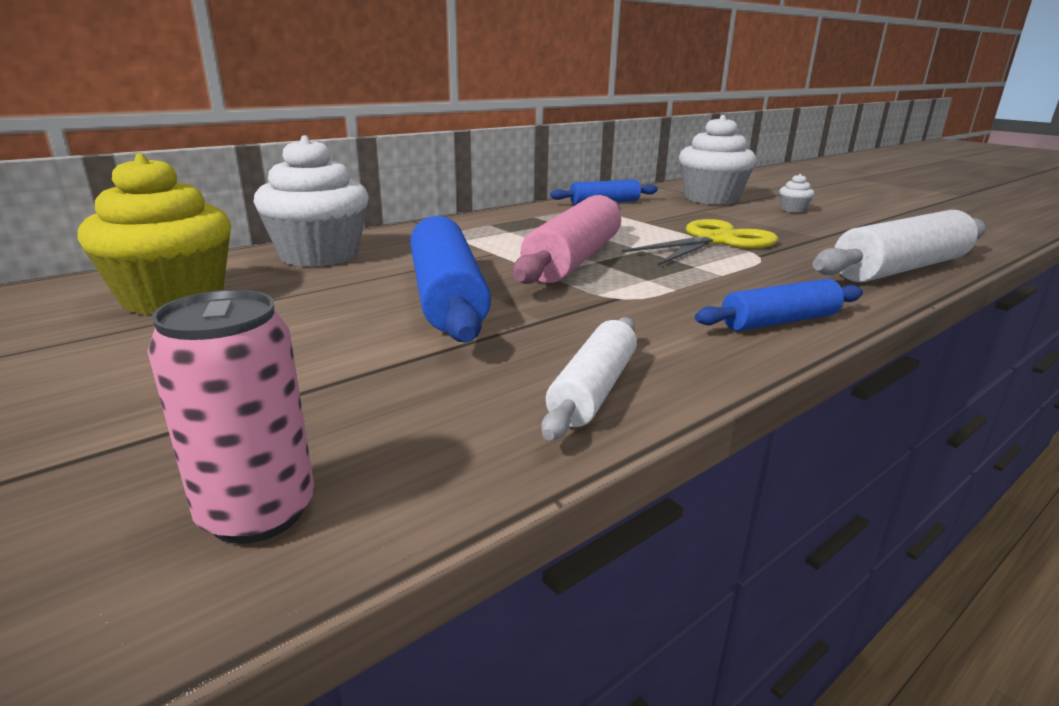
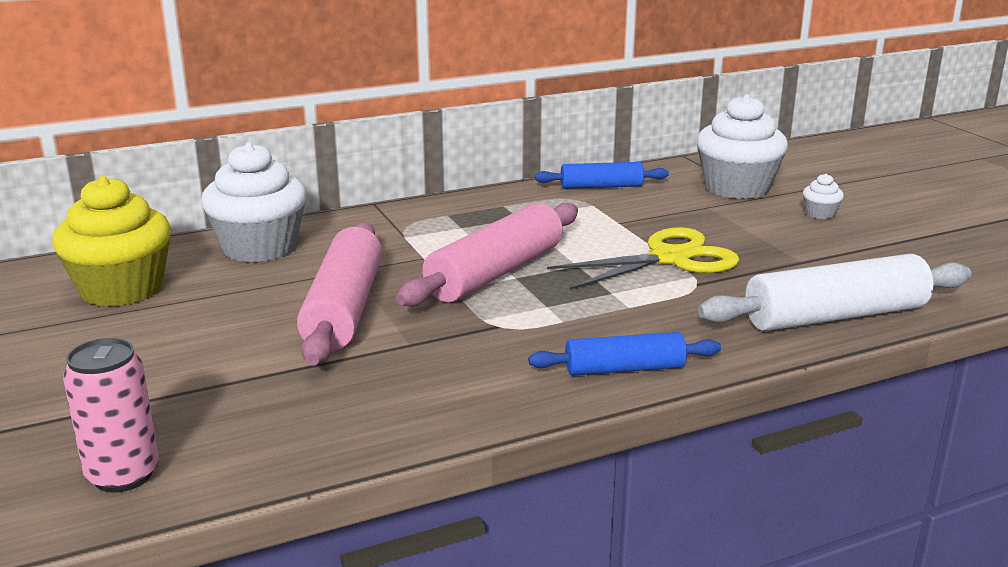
camera: 15 degrees right, 0 degrees up
(447, 296) = (344, 309): blue rolling pin -> pink rolling pin
(593, 389) = (397, 417): white rolling pin -> none

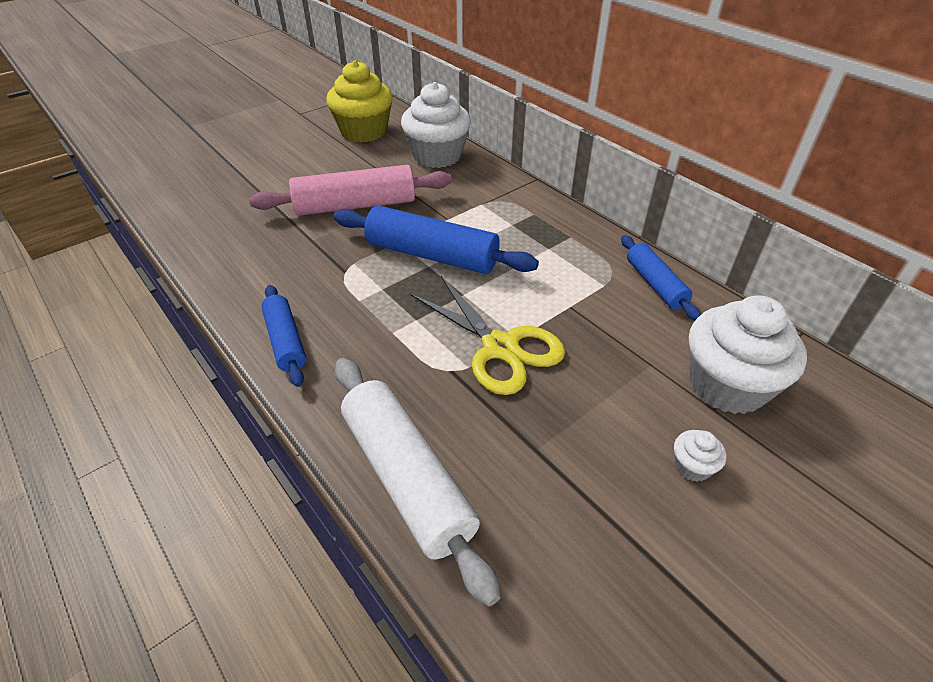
camera: 75 degrees right, 20 degrees up
(123, 475) = (169, 187): pink can -> none
(495, 273) = (432, 255): pink rolling pin -> blue rolling pin

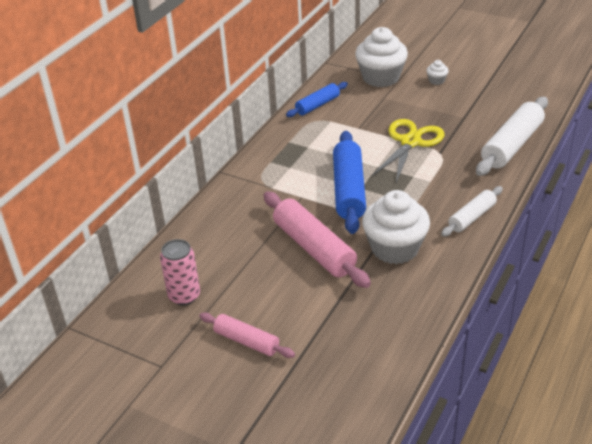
camera: 110 degrees left, 5 degrees down
(280, 148) = (246, 341): none -> pink rolling pin
(286, 341) = (471, 217): blue rolling pin -> white rolling pin
(364, 132) = (184, 296): yellow cupcake -> pink can
(437, 156) = (210, 232): white cupcake -> white cupcake (394, 248)

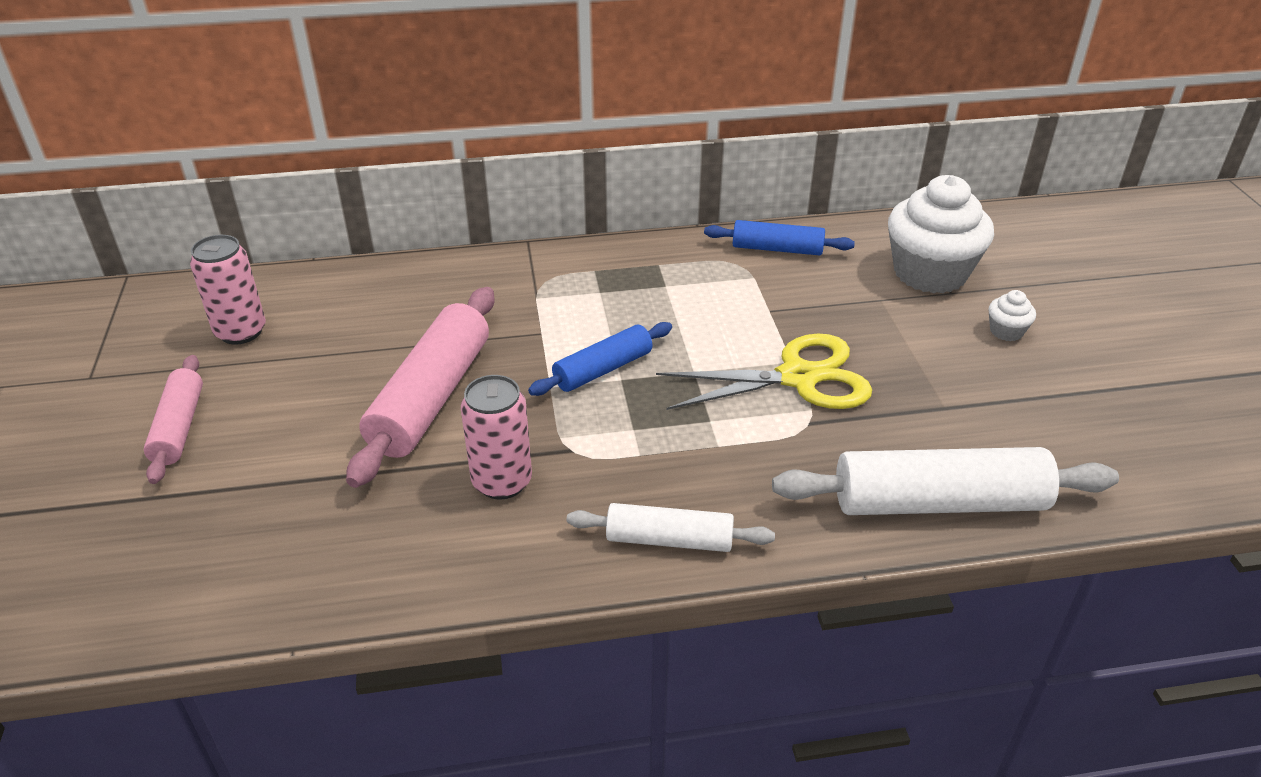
camera: 50 degrees right, 0 degrees up
(349, 190) = (603, 370): blue rolling pin -> blue rolling pin, size x0.59
(394, 248) = (502, 482): white cupcake -> pink can

